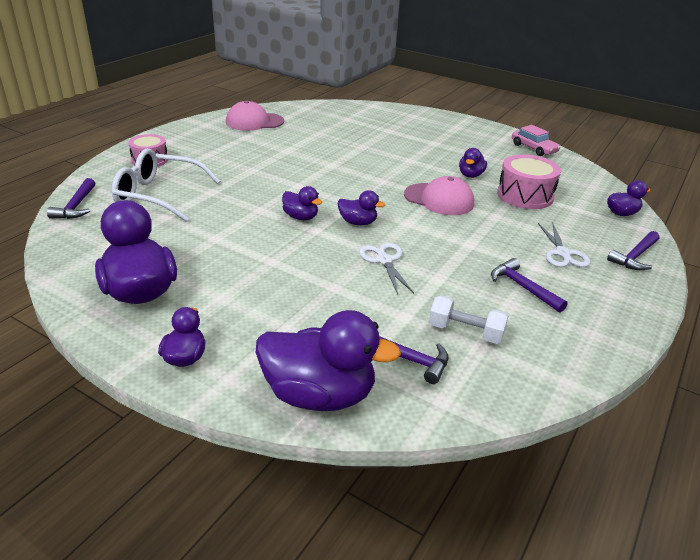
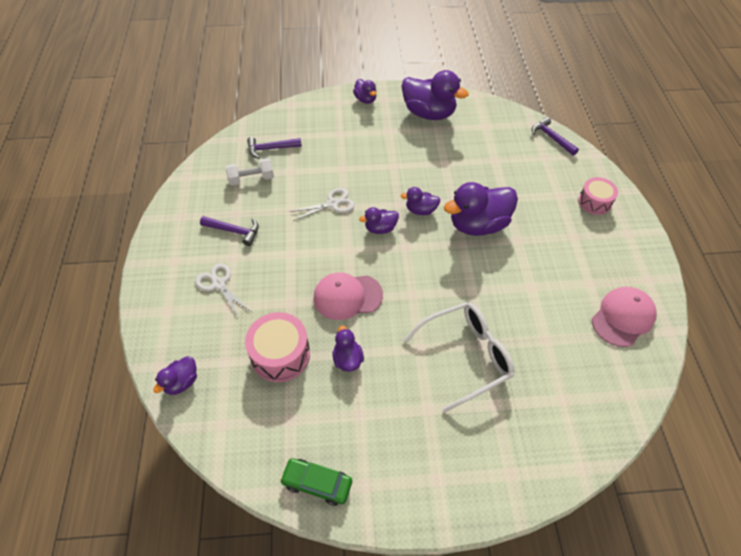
camera: 145 degrees right, 20 degrees up
(159, 195) = (527, 174): white glasses -> white glasses (465, 356)
(319, 395) = (295, 114): purple duck -> purple duck (478, 225)
(384, 260) = (332, 204): white scissors -> white scissors turned 60 degrees counterclockwise
(533, 148) = (317, 483): pink car -> green car
(635, 257) = (162, 315): purple hammer -> none

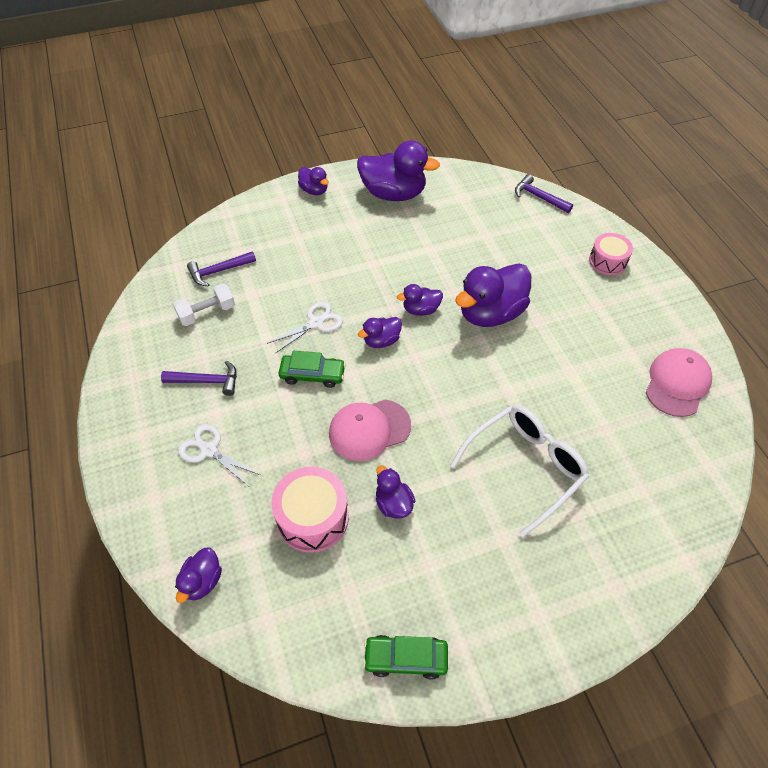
camera: 15 degrees left, 0 degrees up
(317, 244) = (312, 375): none -> green car

